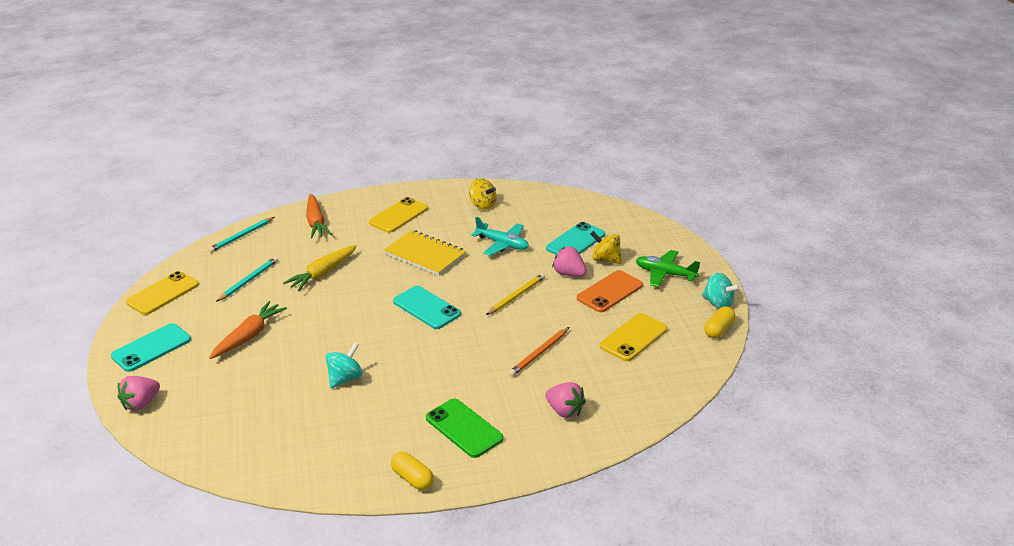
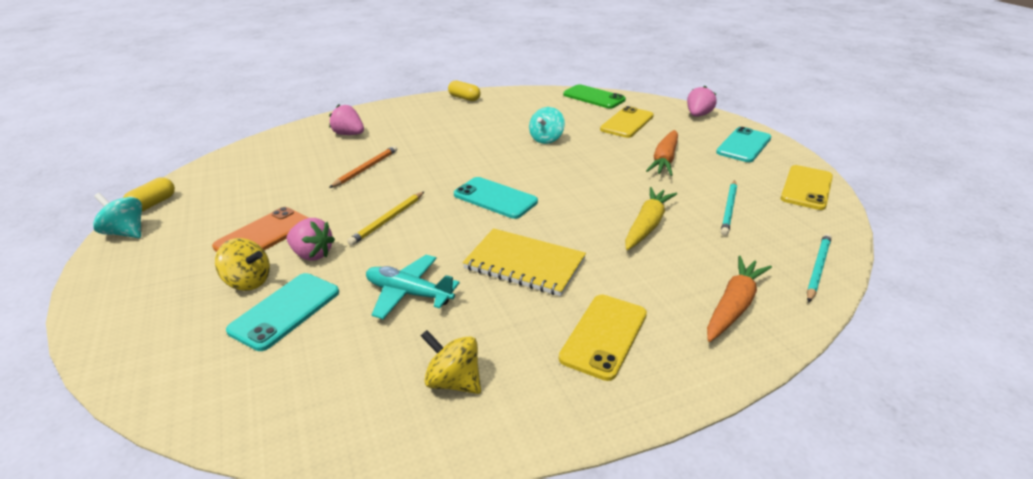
camera: 170 degrees right, 0 degrees up
(316, 222) = (733, 306): orange carrot -> orange carrot turned 60 degrees clockwise
(464, 428) = (433, 120): green phone -> green phone (594, 97)
(633, 337) = (259, 189): yellow phone -> yellow phone (627, 123)
(665, 274) = (168, 267): green plane -> none

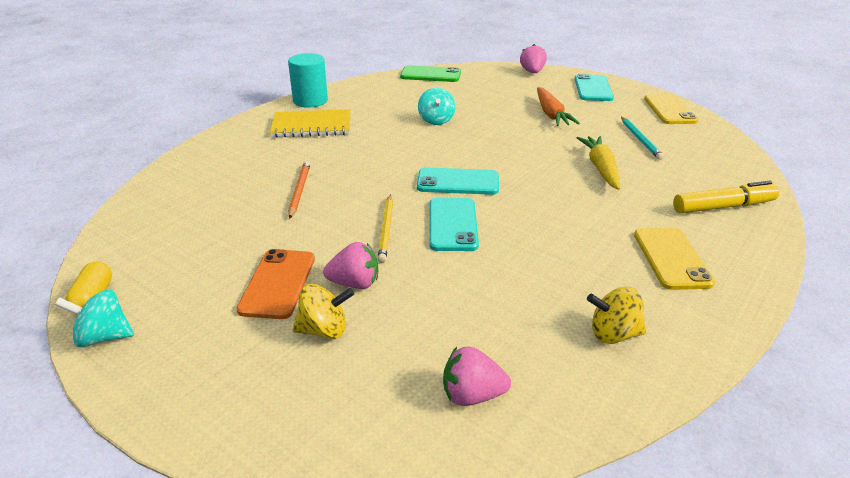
camera: 30 degrees left, 0 degrees up
(285, 311) = (399, 340): turquoise phone -> turquoise phone (452, 224)
(349, 134) = (234, 163): pink strawberry -> pink strawberry (472, 395)
(409, 293) = (489, 283): turquoise plane -> none
(464, 98) = (310, 101): yellow capsule -> turquoise cylinder
(524, 264) = (550, 227): yellow notebook -> yellow notebook (312, 126)
(627, 123) = (485, 91): yellow phone -> none
(733, 306) = (723, 207): orange carrot -> yellow marker
(817, 268) = (740, 164): turquoise pencil -> none

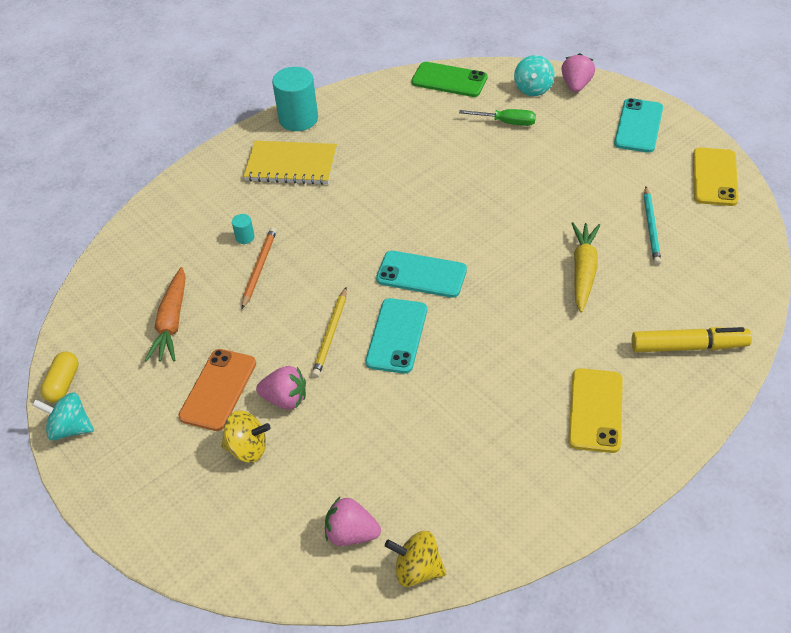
camera: 15 degrees right, 15 degrees up
(279, 172) = (245, 237): none -> turquoise cylinder
(436, 120) = (429, 169): turquoise spinning top -> turquoise spinning top (533, 89)
(488, 93) = (506, 122): none -> green screwdriver
(551, 114) = (566, 170): orange carrot -> orange carrot (172, 322)
(613, 334) = (496, 491): yellow spinning top -> yellow spinning top (417, 570)

